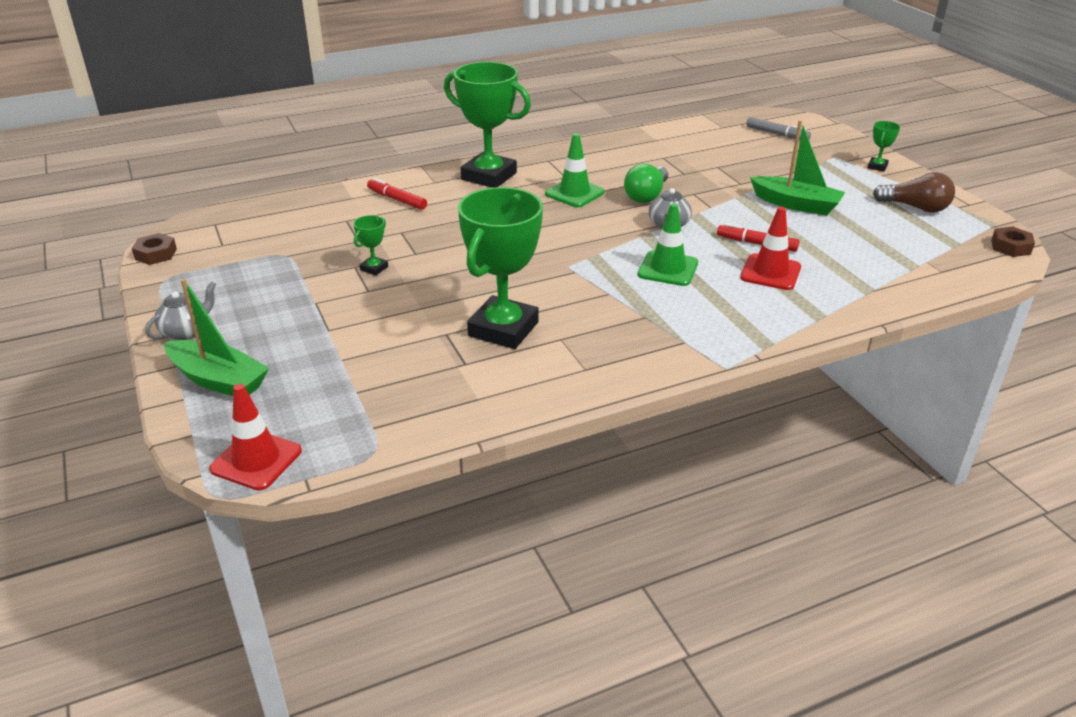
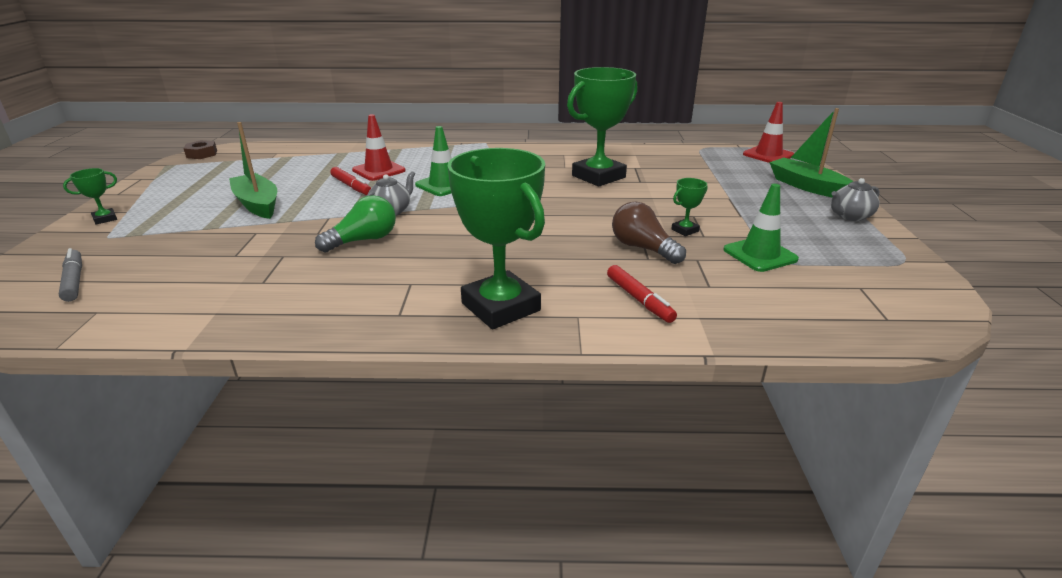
camera: 155 degrees left, 5 degrees down
(156, 254) = (940, 292): brown nut -> none
(574, 193) = (429, 259): green traffic cone -> green traffic cone (760, 254)
(915, 207) = (182, 184): brown light bulb -> brown light bulb (643, 248)

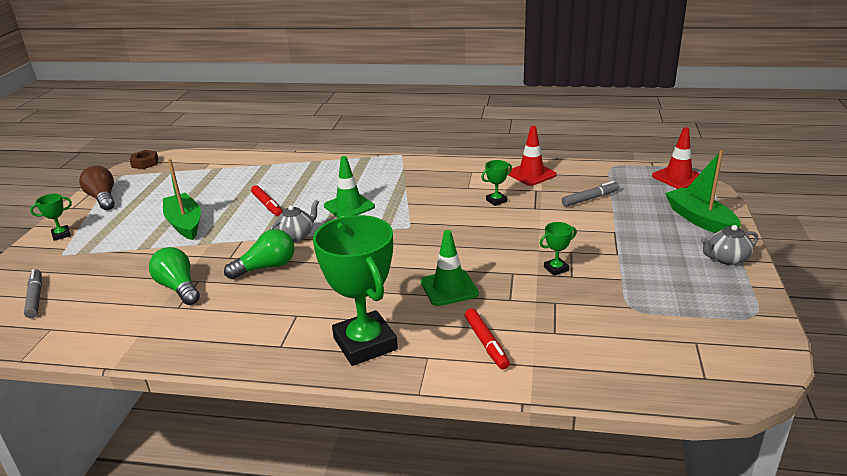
camera: 10 degrees right, 0 degrees up
(260, 263) = (178, 288): none -> green light bulb
(379, 170) = (295, 187): red traffic cone -> red traffic cone (531, 174)
(598, 176) = (496, 201): green trophy -> green trophy, size x0.42
(643, 248) = (509, 288): brown light bulb -> brown light bulb (103, 198)
(692, 173) = (590, 199): none -> grey marker
(760, 254) = (616, 300): green traffic cone -> green traffic cone (449, 288)

